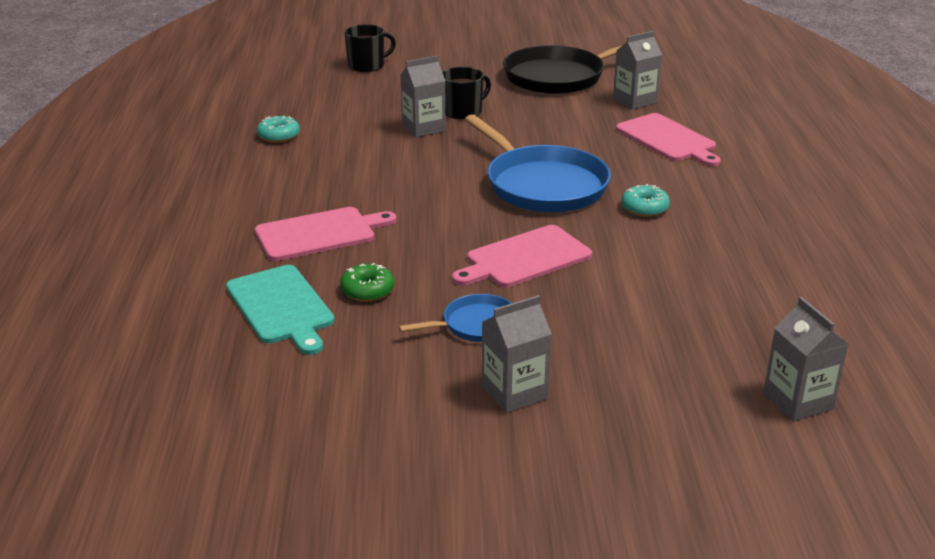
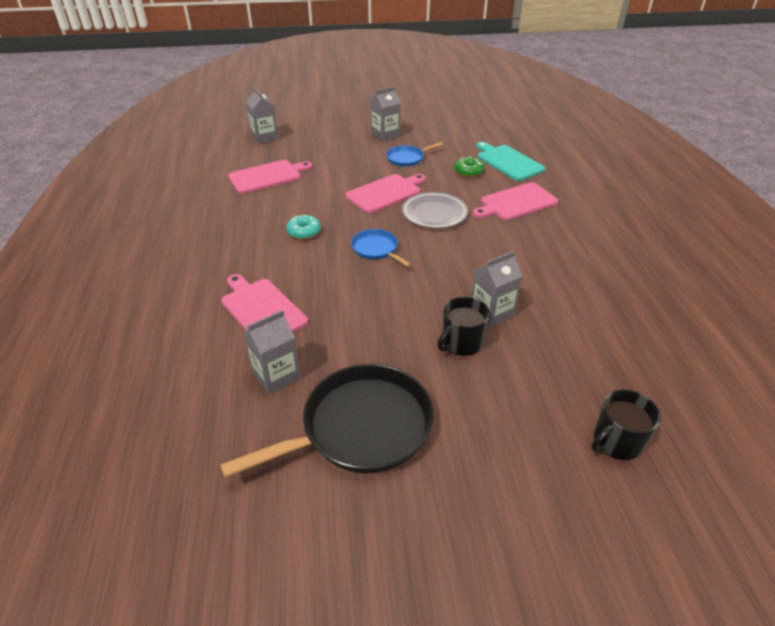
camera: 175 degrees right, 10 degrees up
(279, 136) = (616, 294): turquoise donut -> none
(453, 223) = (434, 213): none -> grey plate
(542, 185) = (376, 249): blue pan -> blue pan, size x0.50
(740, 298) = (267, 176): none -> pink cutting board

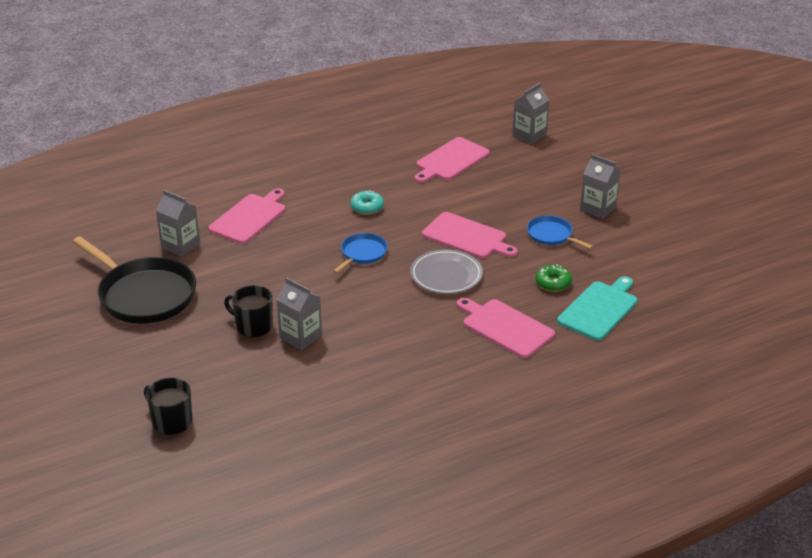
camera: 70 degrees right, 5 degrees down
(267, 176) = (450, 160): pink cutting board -> pink cutting board turned 90 degrees clockwise

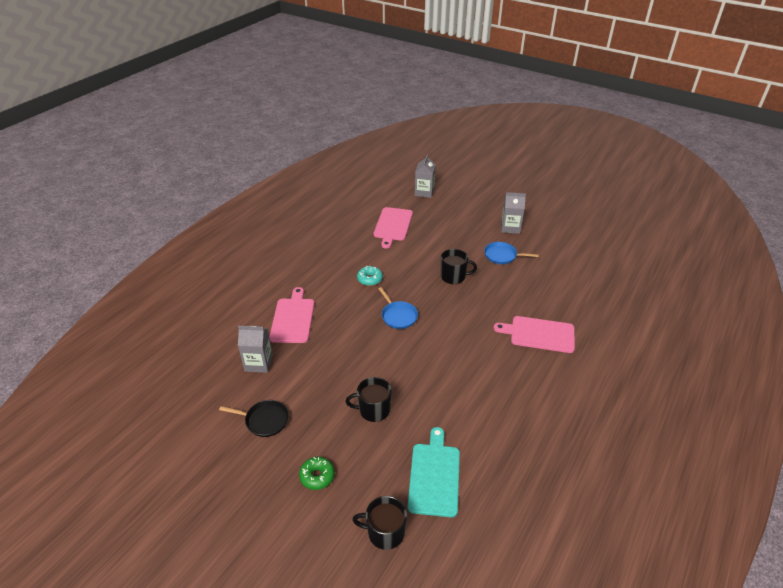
camera: 30 degrees left, 5 degrees up
(144, 295) = (265, 420): black pan -> black pan, size x0.50
(300, 336) = (415, 403): grey carton -> none
(362, 254) = (398, 316): blue pan -> blue pan turned 150 degrees clockwise
(446, 275) = (467, 310): grey plate -> none
(467, 237) = (453, 276): pink cutting board -> black mug
(553, 283) = (535, 289): green donut -> green donut (317, 476)
(599, 309) = (579, 297): turquoise cutting board -> turquoise cutting board (434, 476)

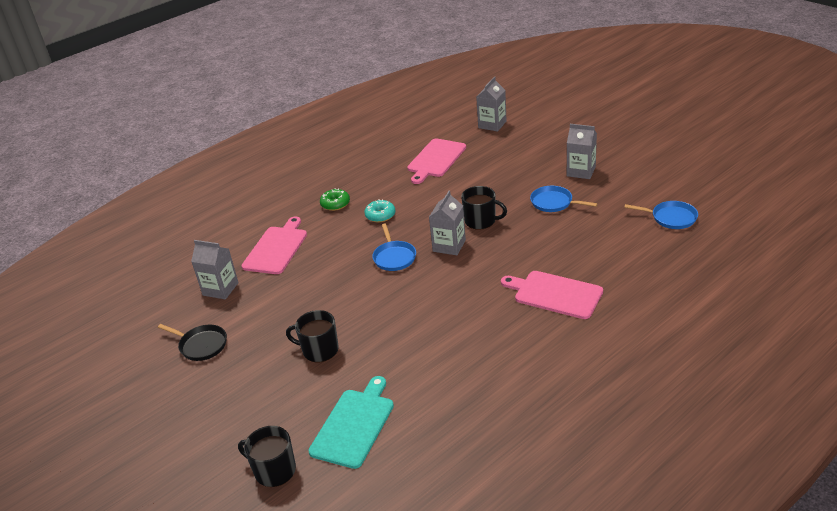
camera: 20 degrees right, 5 degrees down
(317, 476) = (229, 406): green donut -> green donut (335, 204)
(438, 301) = (449, 246): none -> grey carton
(593, 261) = (671, 218): none -> blue pan

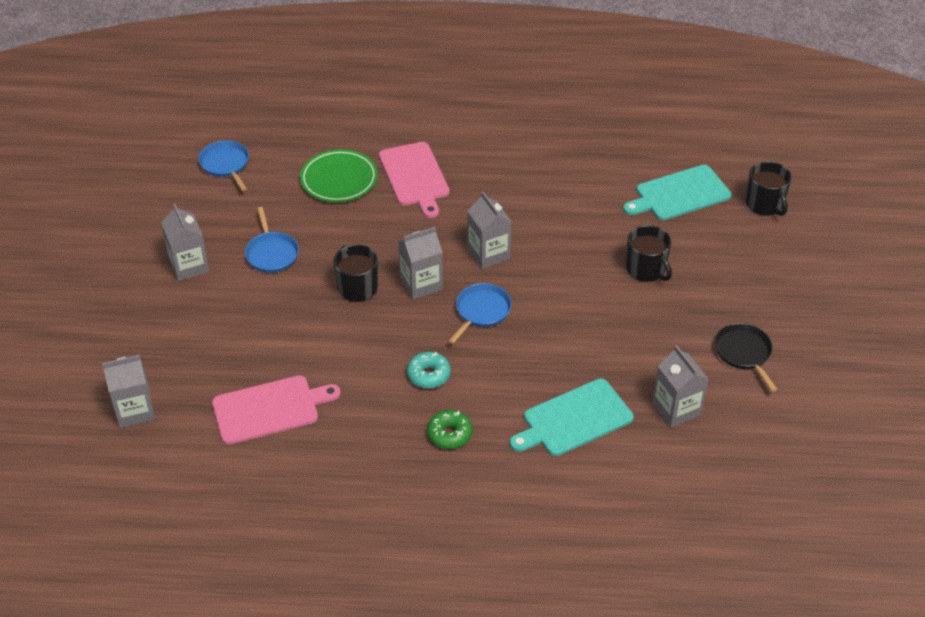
camera: 140 degrees left, 10 degrees up
(276, 248) = (574, 419): pink cutting board -> turquoise cutting board
(435, 286) = (488, 254): none -> grey carton
(595, 258) = (339, 179): none -> green plate

